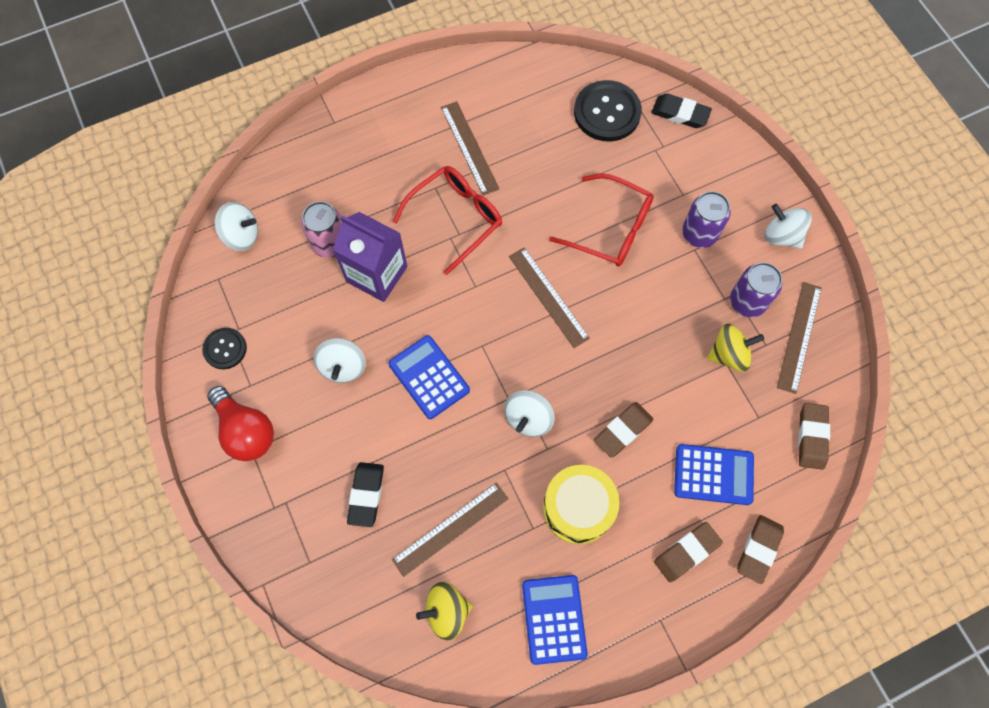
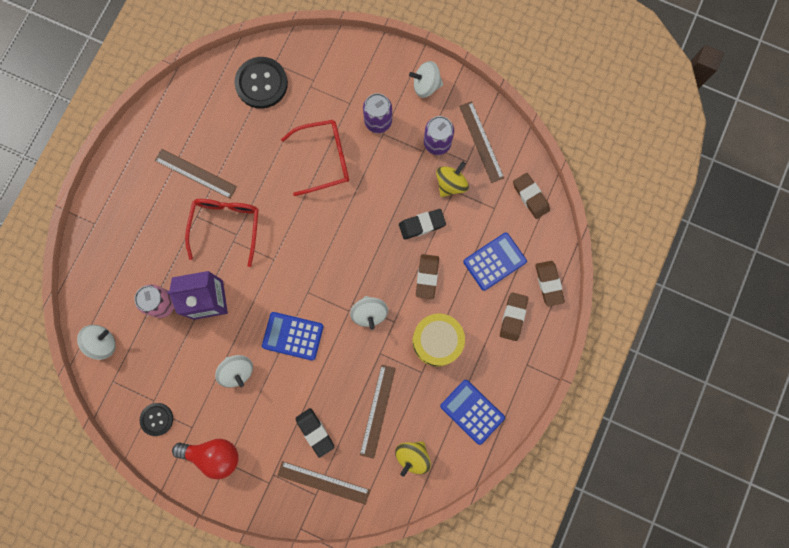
camera: 40 degrees left, 10 degrees up
(548, 297) = (321, 231): brown ruler -> brown ruler (323, 483)
(680, 113) = (306, 50): black eraser -> black eraser (422, 225)

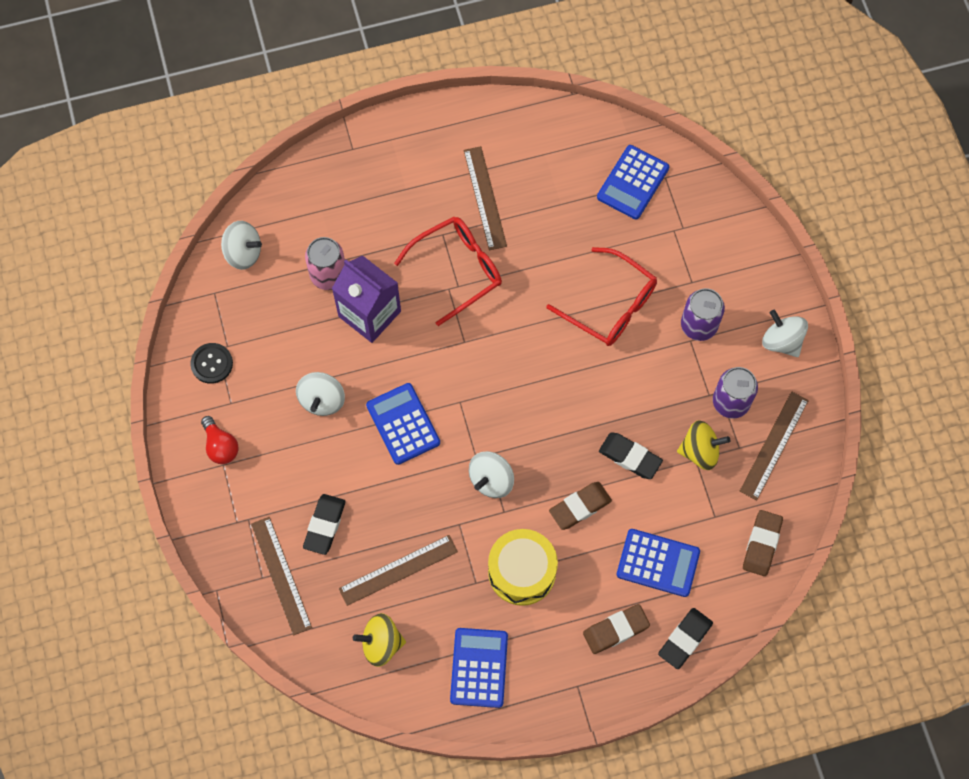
camera: 50 degrees right, 10 degrees down
(213, 455) = (220, 446): red light bulb -> red light bulb, size x0.64
(261, 83) = (633, 182): black button -> blue calculator
(549, 283) = (685, 639): brown eraser -> black eraser

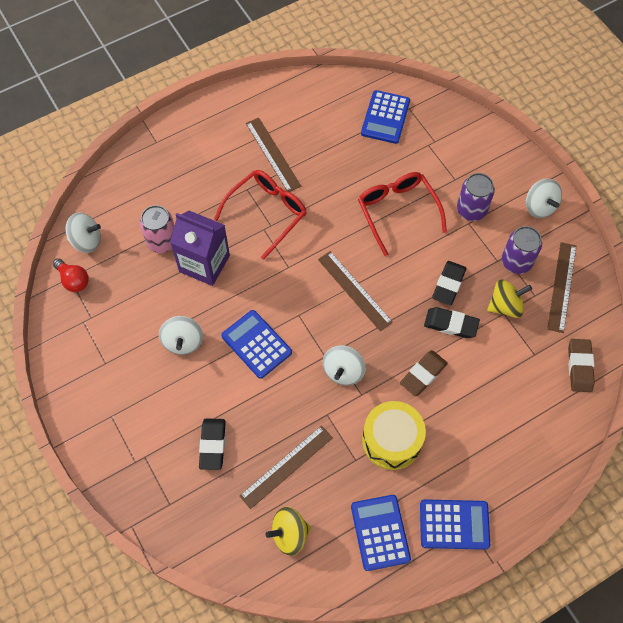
camera: 15 degrees left, 5 degrees down
(212, 364) = (81, 335): black button -> none
(220, 446) = (105, 401): red light bulb -> red light bulb (73, 280)
(281, 575) = (185, 498): brown ruler -> brown ruler (354, 290)
(610, 305) = (397, 211): red glasses -> red glasses turned 135 degrees counterclockwise
(616, 630) = (485, 468): brown eraser -> none
(658, 563) = (501, 404): blue calculator -> blue calculator (454, 524)
(685, 639) = (545, 461): black eraser -> black eraser (448, 284)
(781, 341) = (539, 206): white spinning top -> white spinning top turned 150 degrees counterclockwise

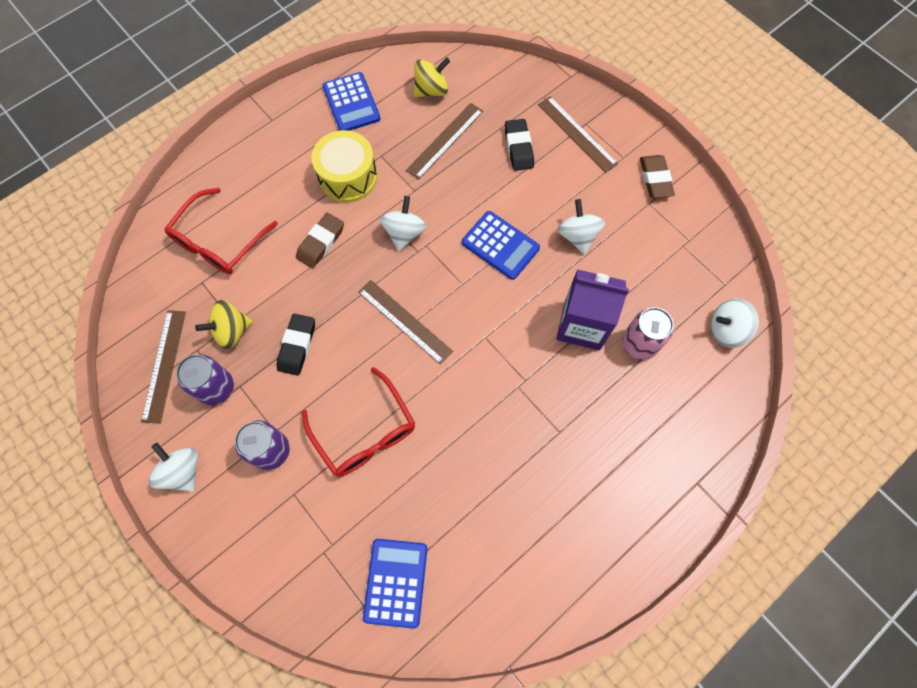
camera: 170 degrees right, 5 degrees up
(73, 280) = (719, 282): red light bulb -> none
(267, 213) = (526, 402): red glasses -> red glasses (219, 241)
(273, 154) = (539, 490): brown ruler -> brown ruler (576, 134)
(451, 324) = (293, 300): black eraser -> none
(454, 524) = (285, 118): blue calculator -> none
(579, 367) = (153, 276): brown eraser -> brown eraser (655, 179)

